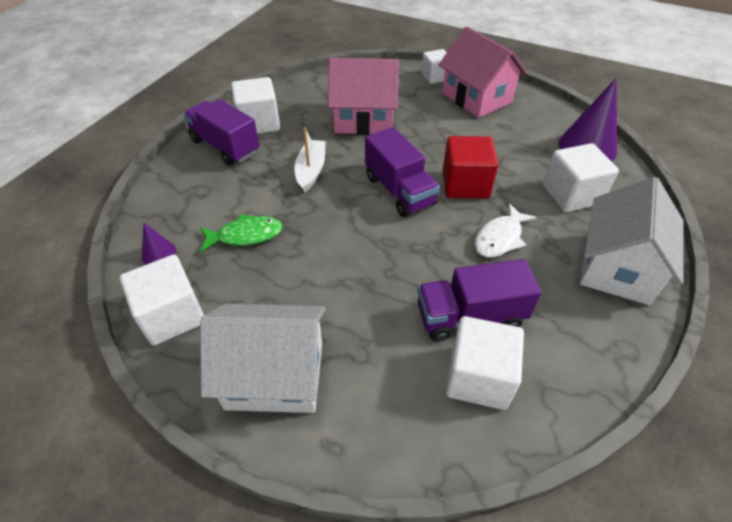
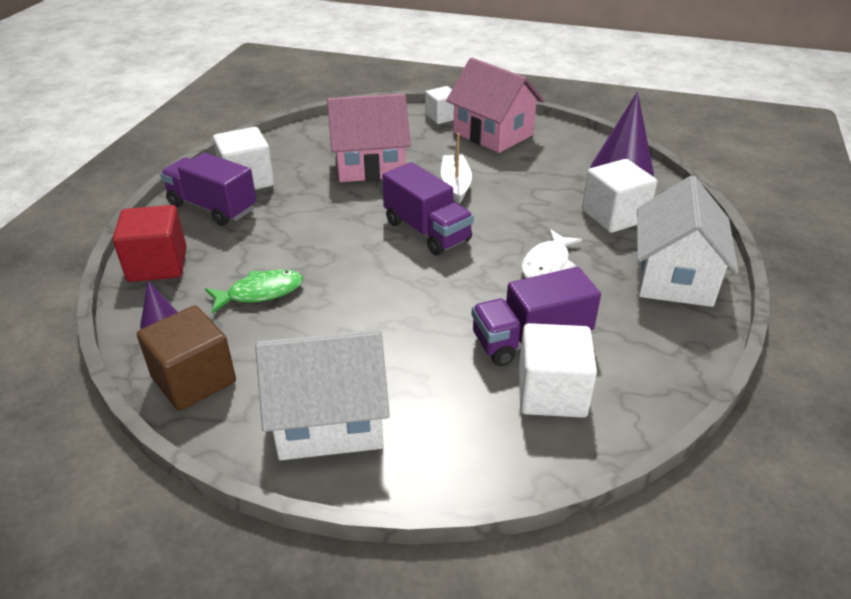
camera: 10 degrees left, 10 degrees down
(172, 315) = (194, 380): white cube -> brown cube
(311, 170) = (321, 221): white boat -> white boat (455, 184)
(465, 184) = (499, 218): red cube -> red cube (157, 265)

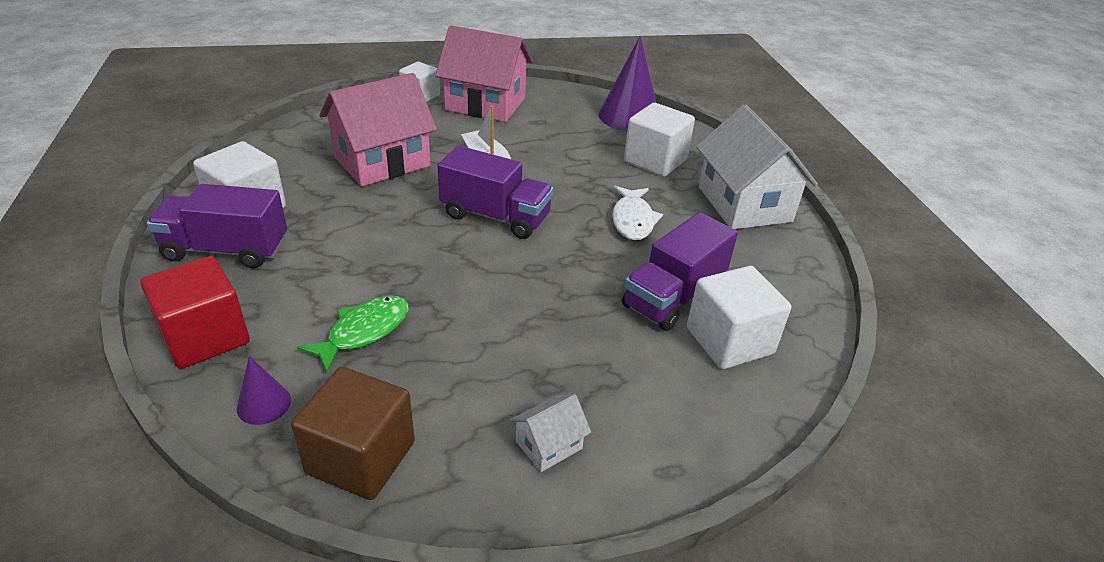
camera: 30 degrees left, 0 degrees up
(329, 420) = (548, 445): white house -> white house, size x0.44

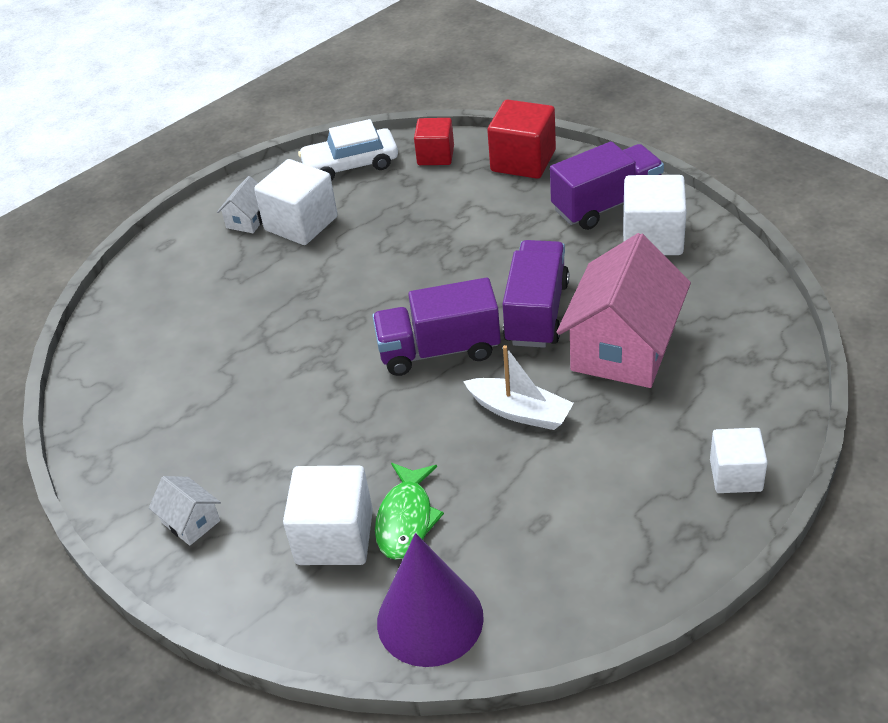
camera: 155 degrees right, 5 degrees up
(264, 404) = (435, 155): purple cone -> red cube
(361, 457) = (350, 165): brown cube -> white car
(364, 331) = (429, 213): green fish -> green fish (406, 519)
(485, 104) = (640, 514): pink house -> none
(633, 220) = (303, 423): white fish -> none
(673, 296) = (218, 360): purple truck -> purple truck (537, 313)
(729, 341) = (154, 345): white cube -> white cube (301, 223)
(744, 204) = (191, 521): white house -> white house, size x0.44

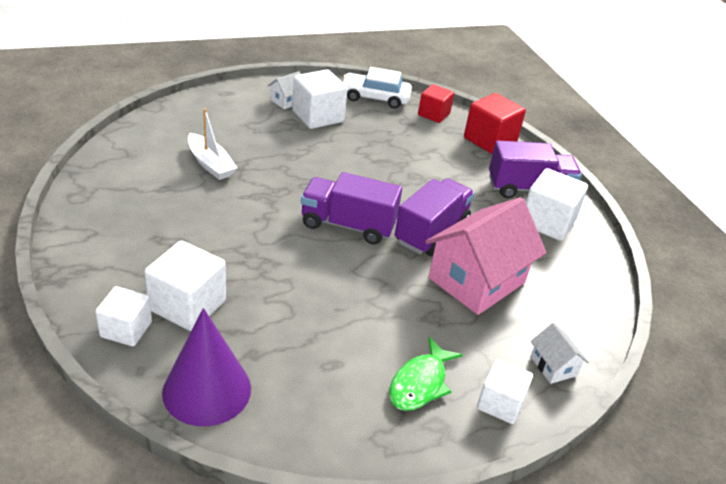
camera: 15 degrees right, 5 degrees down
(191, 521) = (107, 252): white house -> white house (553, 366)
(289, 600) = (126, 329): none -> white cube
(406, 519) = (243, 317): green fish -> green fish (420, 383)
(520, 412) = (373, 287): white boat -> white boat (210, 164)

